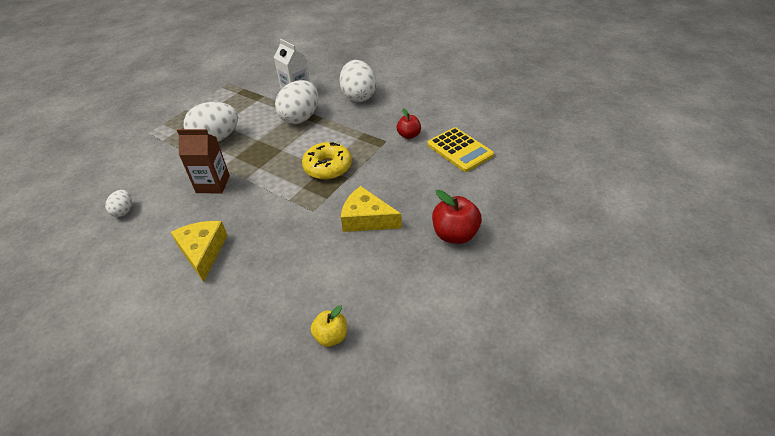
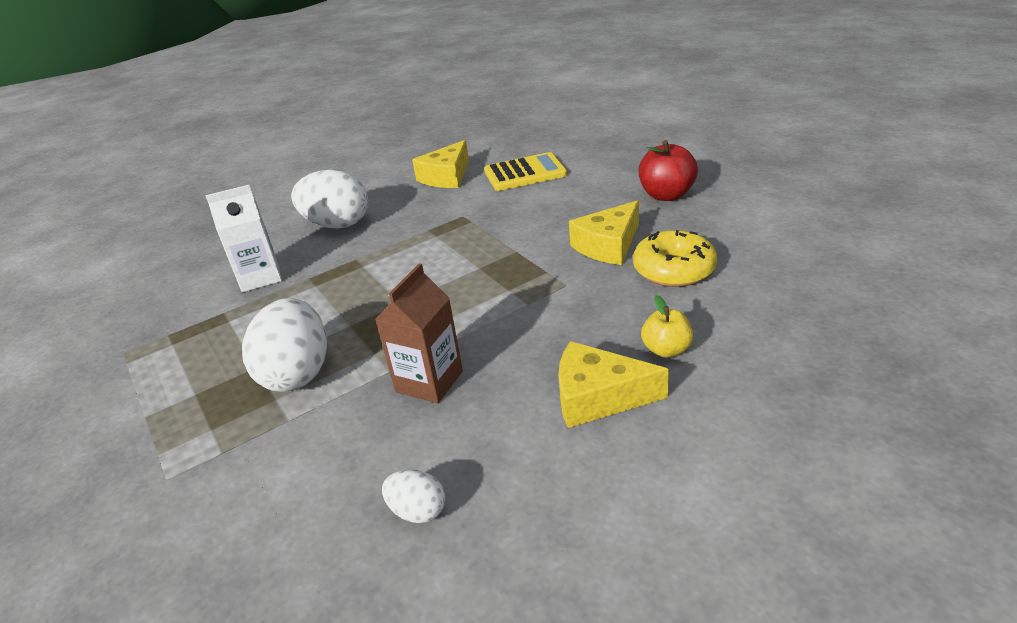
camera: 65 degrees left, 10 degrees down
(300, 118) = (334, 278): white egg -> none
(328, 167) = (480, 264): yellow donut -> yellow donut (674, 270)
(331, 336) = (799, 289): yellow apple -> yellow apple (666, 350)
(409, 135) = (466, 199): red apple -> none
(438, 116) = (446, 177): none -> yellow cheese

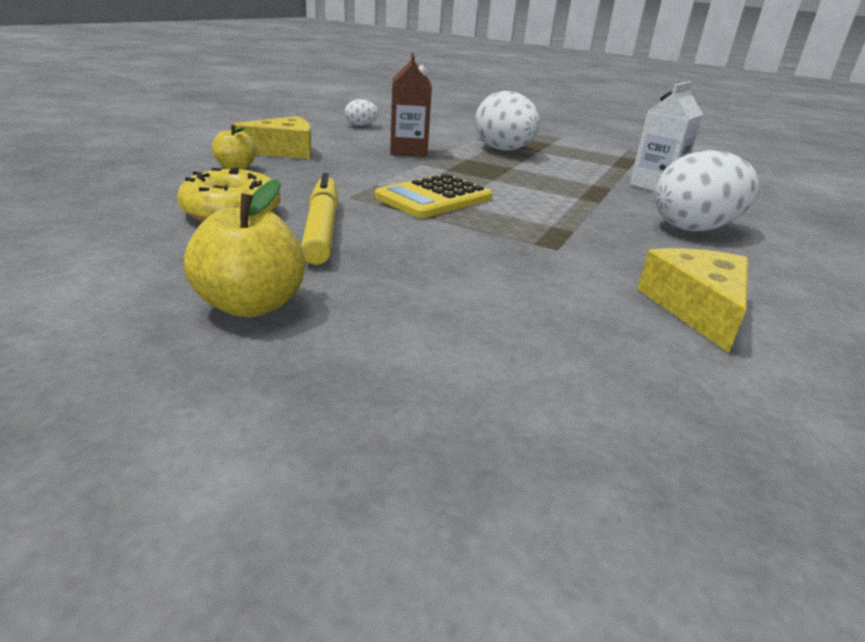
camera: 145 degrees right, 5 degrees down
(525, 173) = (564, 330): yellow calculator -> yellow calculator (434, 198)
(608, 245) = (321, 229): yellow cheese -> yellow marker
(666, 195) = (251, 305): red apple -> yellow apple

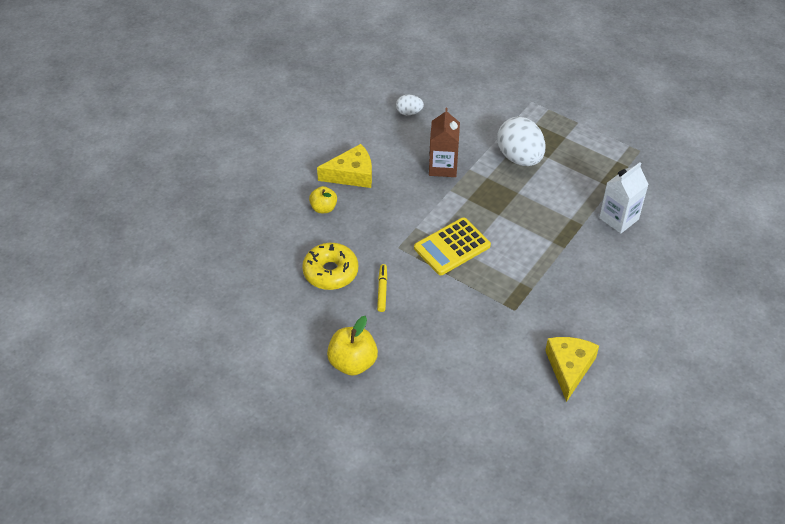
camera: 10 degrees right, 20 degrees up
(321, 229) = (382, 290): yellow marker -> yellow marker, size x0.55
(694, 228) = (614, 283): white egg -> none

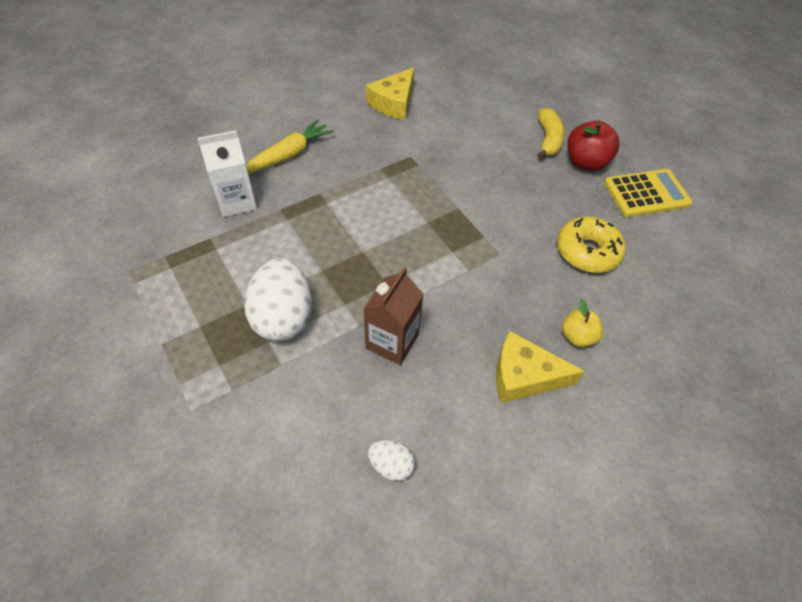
camera: 160 degrees left, 5 degrees up
(353, 363) = (585, 163): yellow apple -> red apple
(382, 290) = (535, 214): yellow marker -> none
(397, 378) = (548, 140): none -> yellow banana
(452, 247) = (438, 233): yellow calculator -> yellow calculator (646, 193)
(617, 271) = (287, 155): none -> yellow carrot

